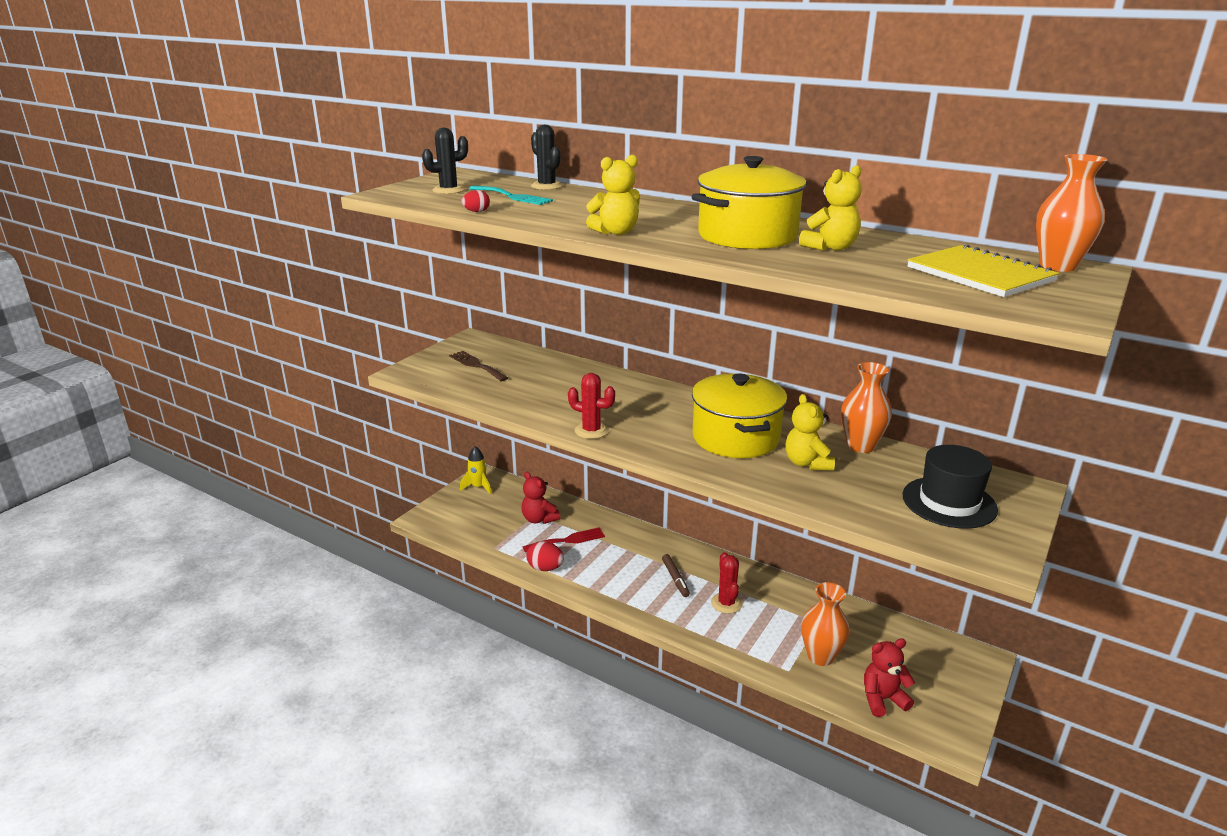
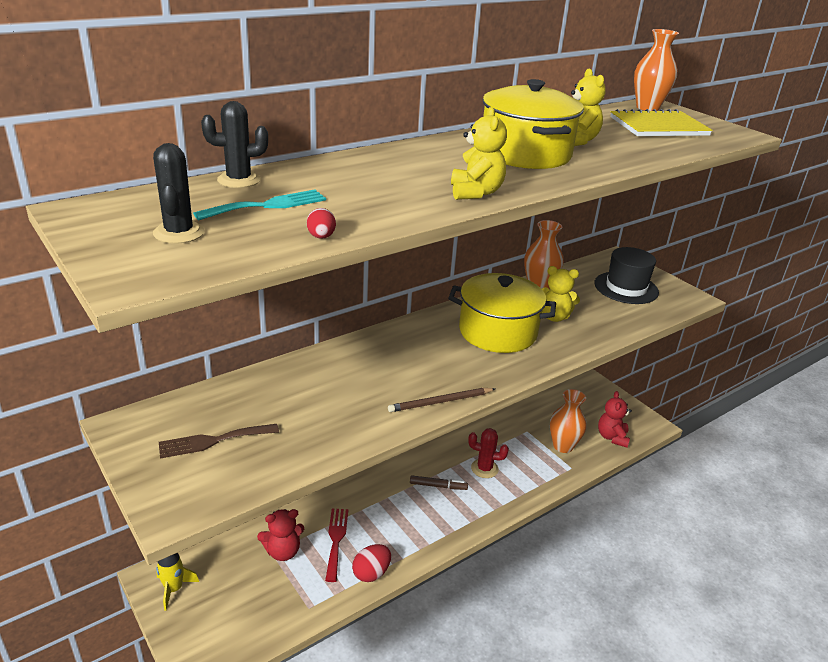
camera: 70 degrees left, 5 degrees up
(591, 431) = (440, 402): red cactus -> brown pencil

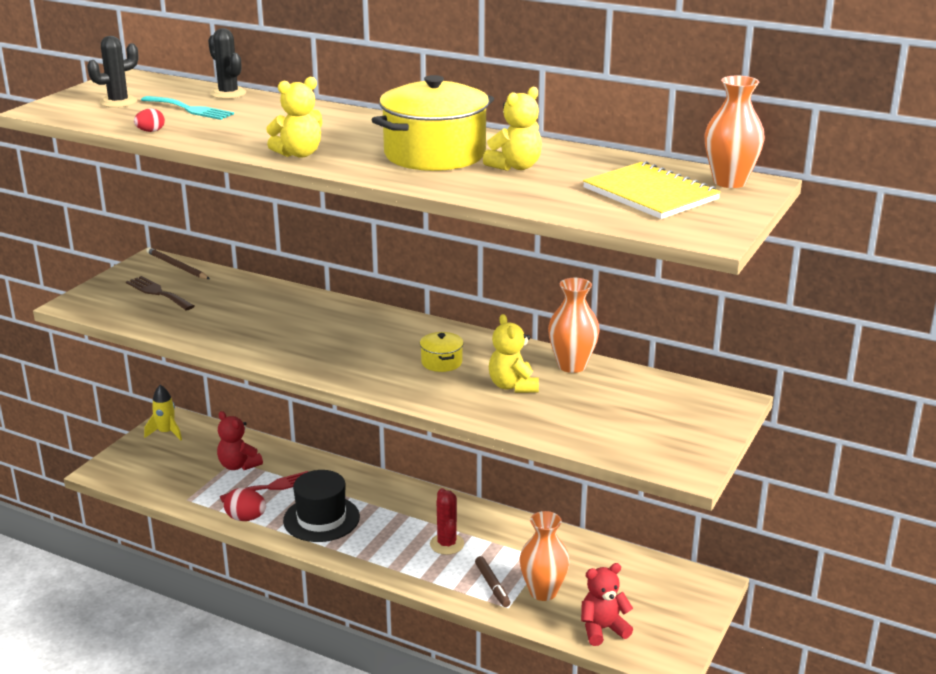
camera: 65 degrees right, 5 degrees down
(438, 486) = (392, 522): brown marker -> brown marker (492, 586)
(440, 402) = (287, 361): brown pencil -> brown pencil (177, 266)
(497, 332) = (441, 362): yellow pot -> yellow pot, size x0.44
(626, 288) = (650, 419): black hat -> black hat (321, 519)

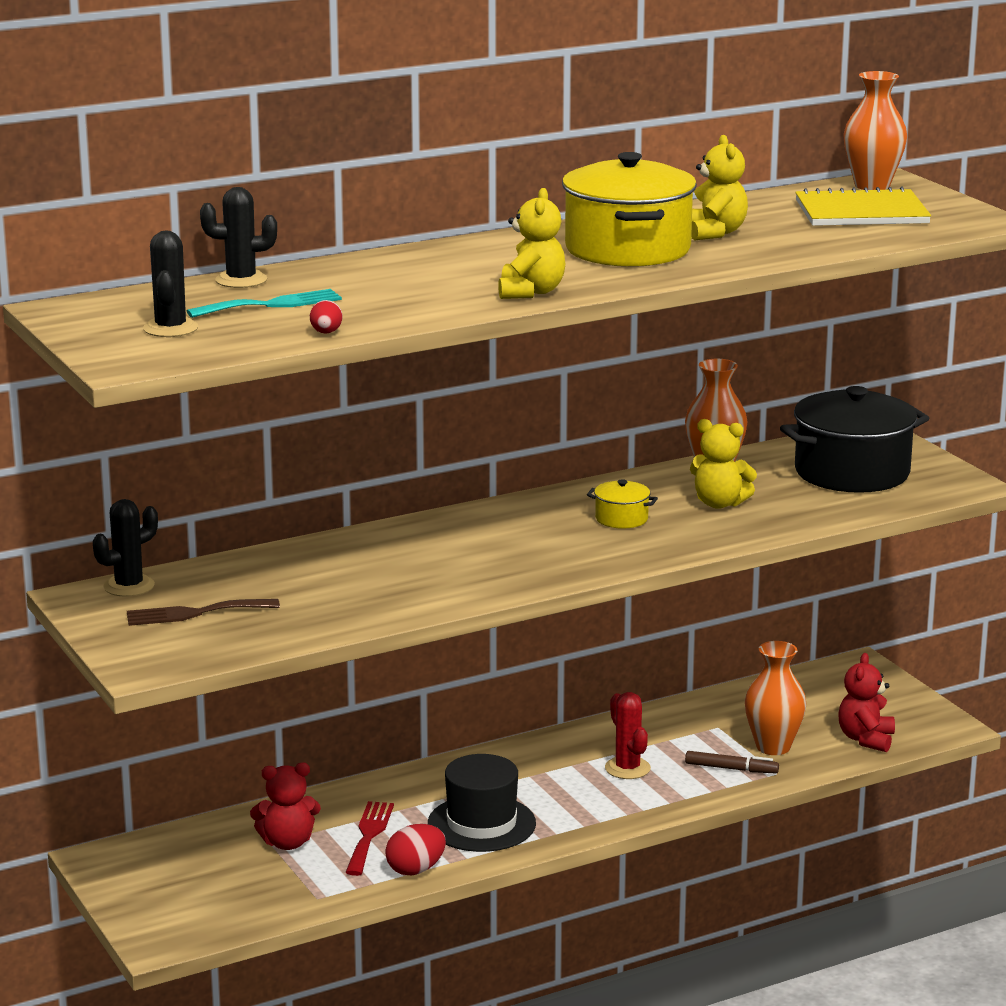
camera: 55 degrees left, 5 degrees down
(166, 433) = (128, 871): yellow rocket -> none
(177, 266) = (129, 586): brown pencil -> black cactus
(447, 544) = (627, 768): red cactus -> red cactus turned 45 degrees clockwise
(641, 416) = (852, 472): none -> black pot

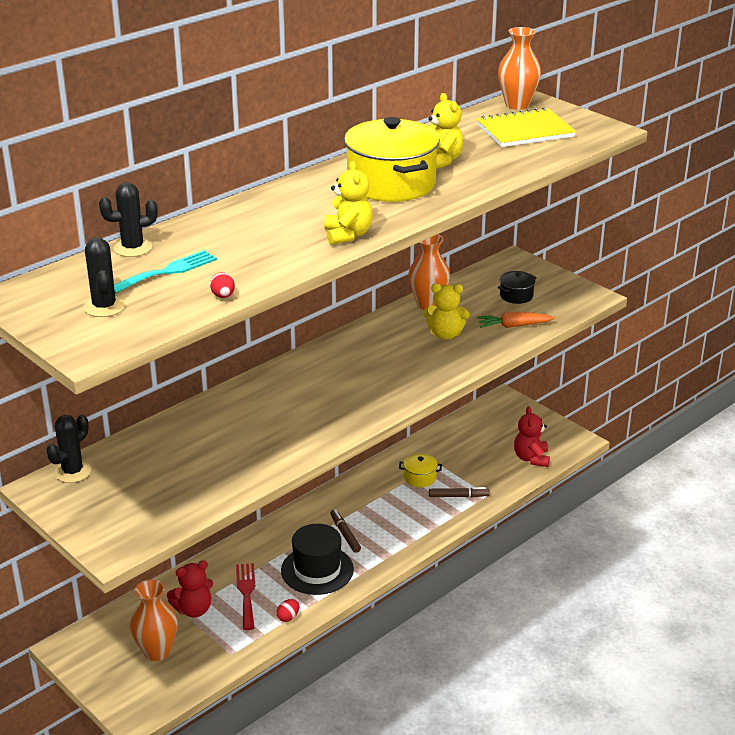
camera: 15 degrees left, 10 degrees up
(195, 613) = (131, 490): brown fork -> none
(416, 870) = (288, 617): red egg -> red egg, size x0.60
(541, 789) = (345, 534): none -> brown marker
(621, 519) = (388, 357): yellow pot -> yellow pot (420, 478)
(627, 768) = (393, 507): red cactus -> none
(773, 747) = (477, 474): orange vase -> orange vase (157, 651)
(827, 505) = (513, 326): none -> orange carrot
(852, 472) = (516, 296): black pot -> black pot, size x0.44

